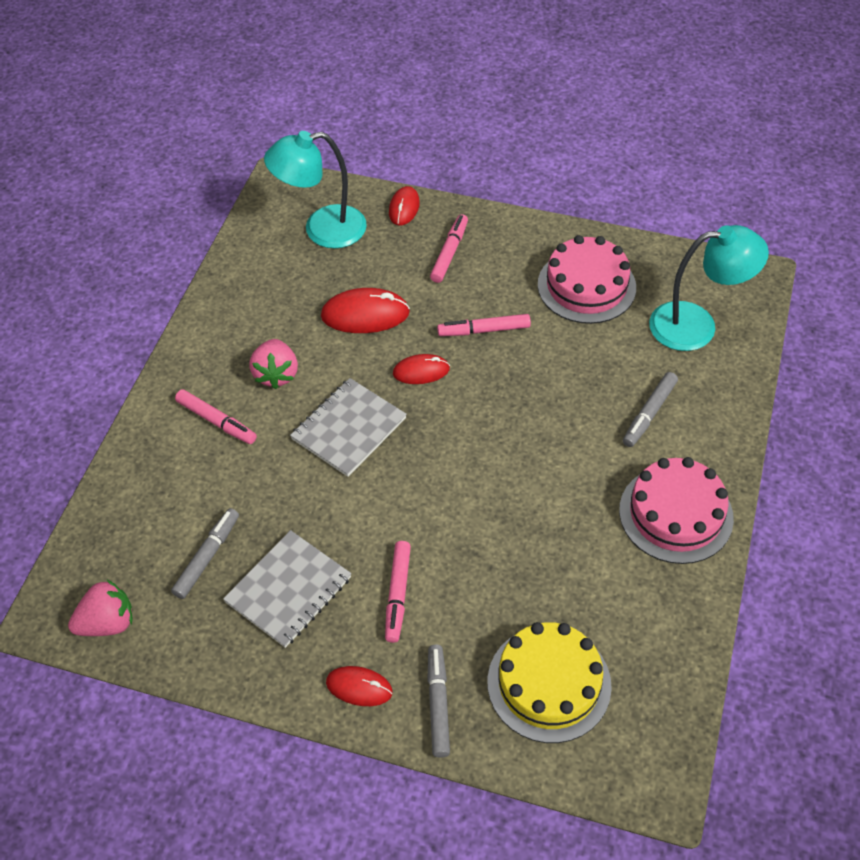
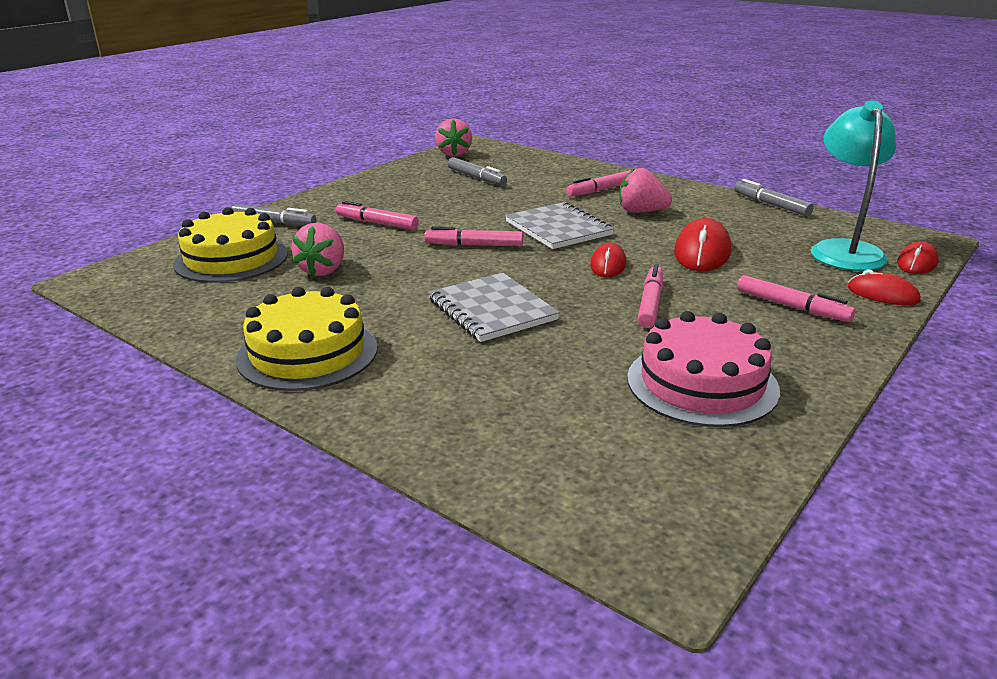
camera: 110 degrees right, 25 degrees down
(289, 590) = (422, 194): grey notebook -> grey notebook (492, 310)
(359, 687) = (321, 203): red mouse -> red mouse (917, 263)
(420, 483) = (474, 245): none -> pink marker
(534, 582) = (323, 270): none -> pink strawberry
(649, 413) = (454, 373): grey marker -> grey marker (771, 204)
(675, 514) = (307, 353): pink cake -> yellow cake
(697, 325) = (580, 455): turquoise lamp -> none

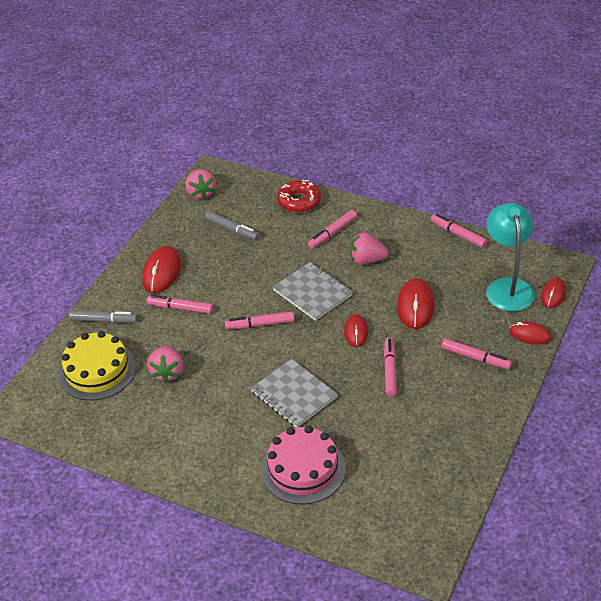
camera: 10 degrees left, 15 degrees up
(307, 353) = (197, 456): yellow cake -> none
(373, 197) = (162, 272): none -> red mouse
(567, 167) = (299, 201): none -> red donut
(702, 383) = (429, 439): pink cake -> pink cake (303, 469)
(771, 204) = (458, 234): grey marker -> pink marker

